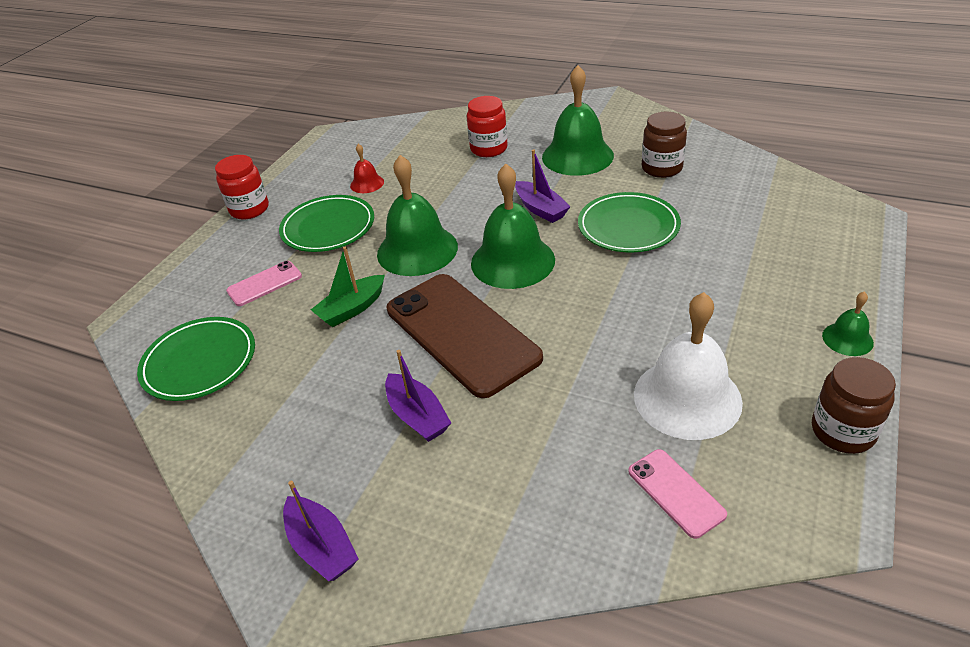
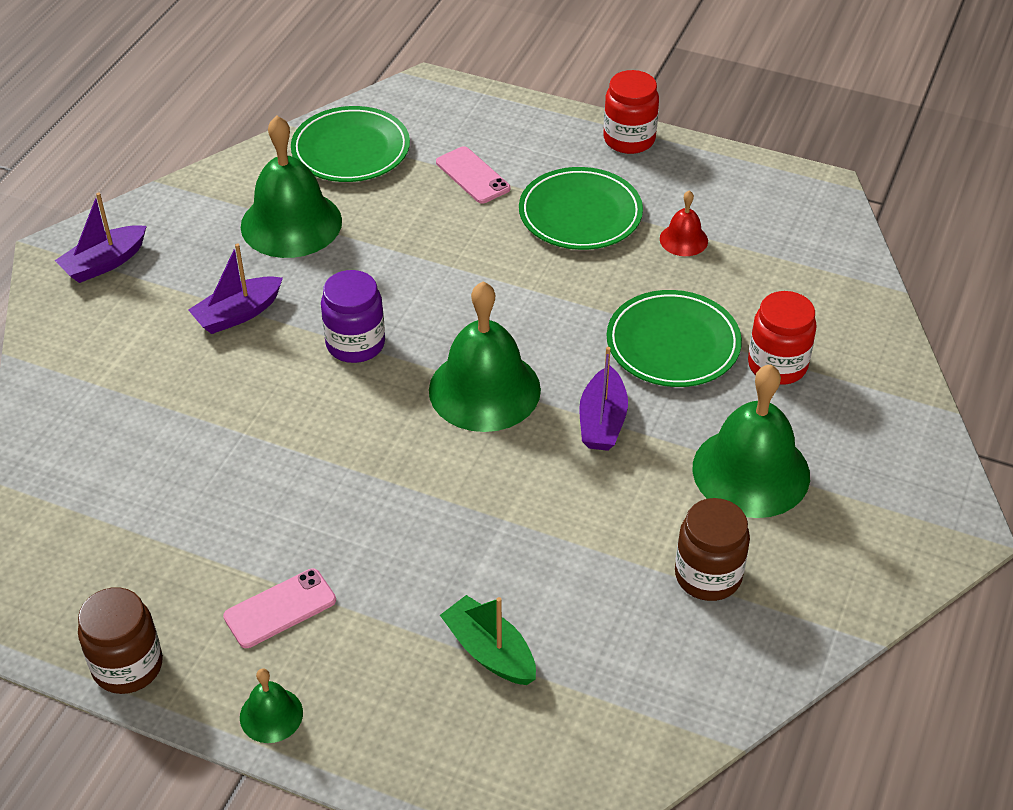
camera: 85 degrees right, 5 degrees up
(352, 309) = (414, 251): green boat -> green boat (489, 651)
(417, 250) = (521, 298): green bell -> green bell (291, 223)
(461, 333) = (355, 344): brown phone -> purple jar
(541, 209) = (602, 421): purple boat -> purple boat turned 45 degrees counterclockwise
(628, 226) = (548, 515): green plate -> green plate (673, 344)
(676, 492) = (90, 506): pink phone -> pink phone (280, 608)
(687, 398) = (210, 534): white bell -> none

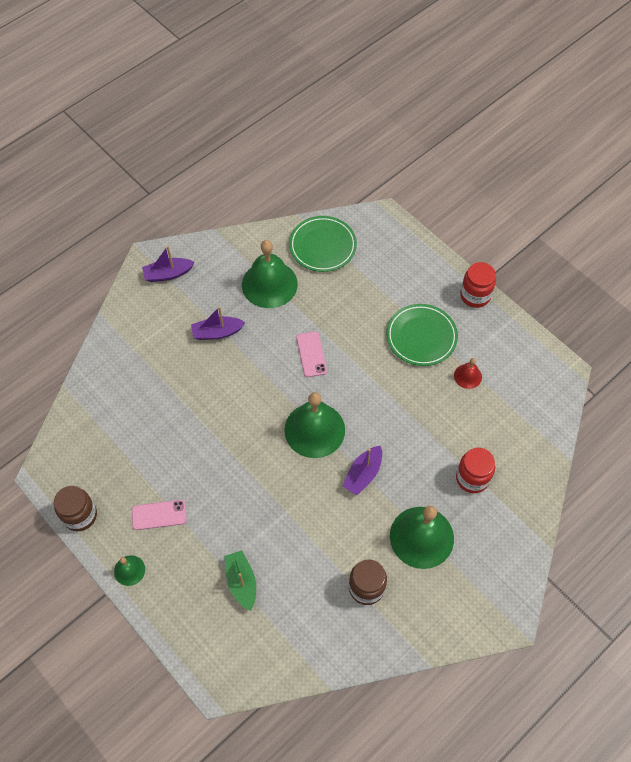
camera: 25 degrees right, 15 degrees up
(355, 344) = (265, 375): purple jar -> none
(472, 175) = (377, 288): pink phone -> pink phone (311, 354)
(673, 344) = (425, 441): green plate -> none

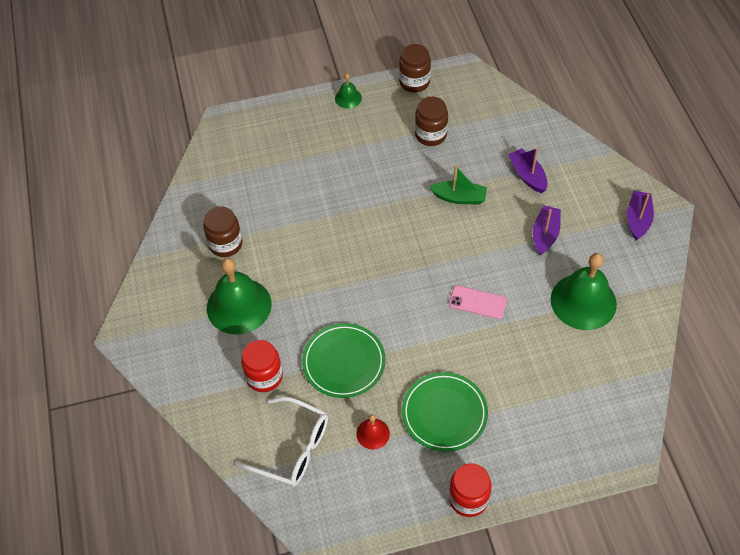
camera: 120 degrees right, 5 degrees down
(145, 468) = (430, 135): none -> brown jar
(159, 515) = (382, 130): pink phone -> none
(241, 582) = (290, 163): green boat -> green boat (459, 197)
(314, 430) = (393, 270): green bell -> none
(322, 246) = (612, 373): green plate -> green plate (344, 362)
(363, 474) = (326, 288): purple boat -> purple boat (527, 175)
(515, 425) = (292, 448): none -> white glasses

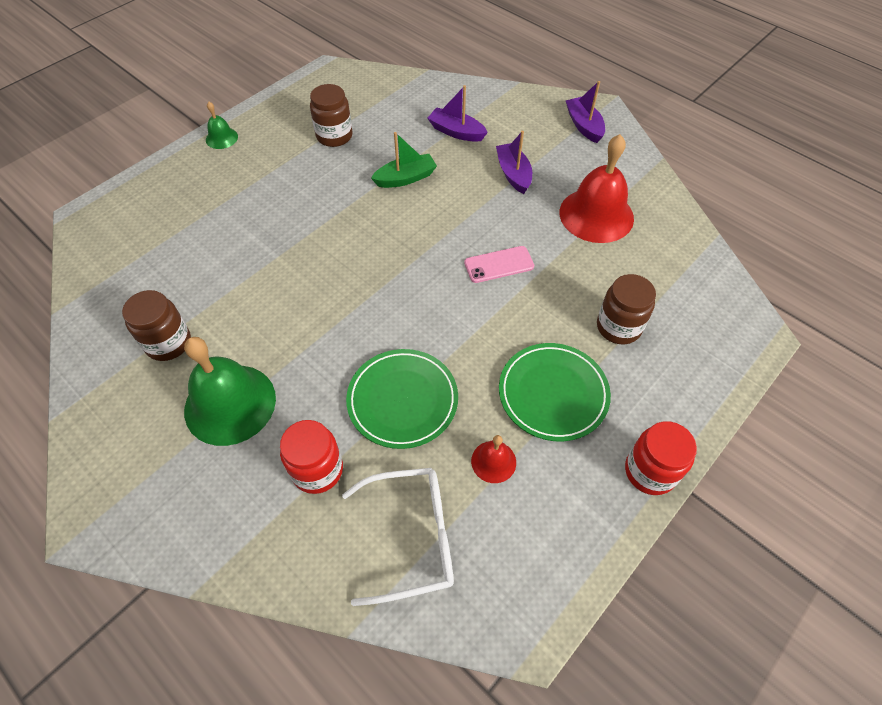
camera: 35 degrees left, 0 degrees up
(414, 82) = (284, 98): brown jar -> brown jar (618, 327)
(583, 301) = (596, 215): green bell -> red bell

